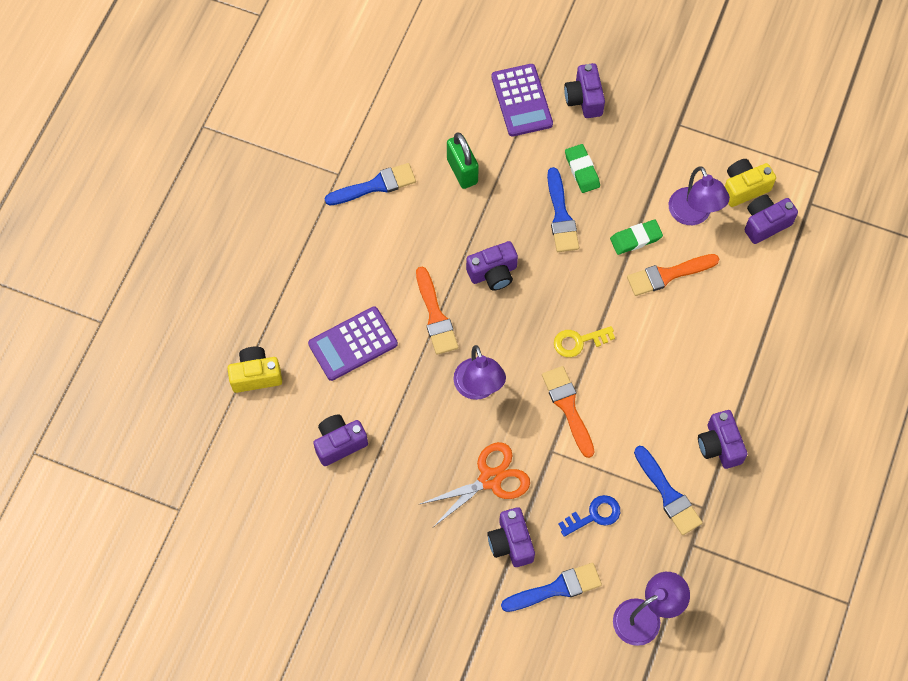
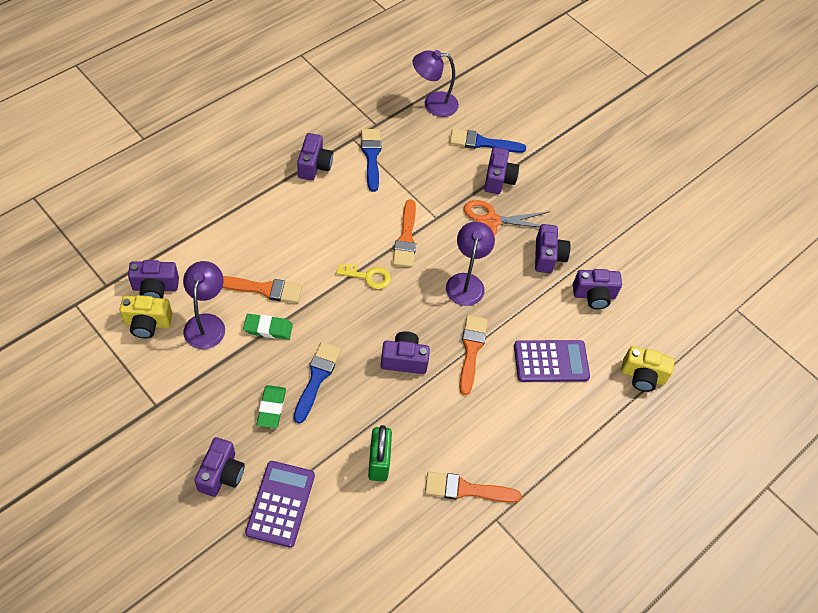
camera: 160 degrees left, 10 degrees down
(375, 185) = (466, 489): blue brush -> orange brush
(408, 466) = (548, 256): none -> purple camera
(594, 515) = (430, 168): blue key -> none

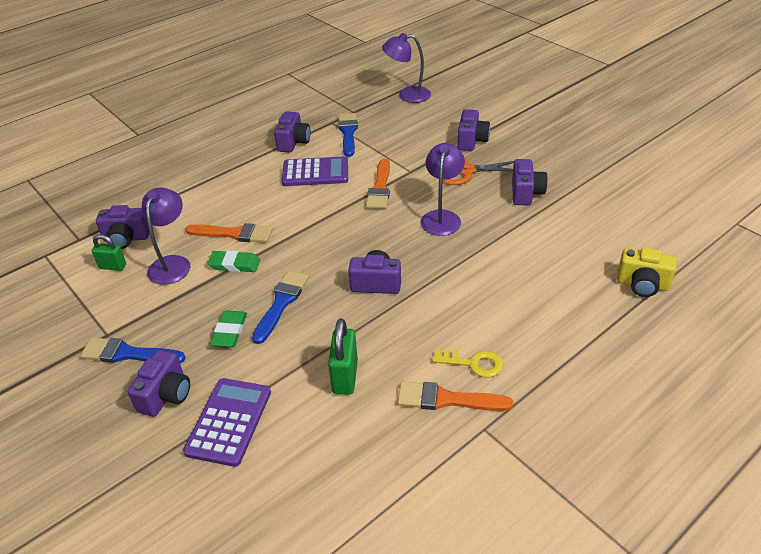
camera: 10 degrees right, 15 degrees down
(147, 323) = (113, 266): yellow camera -> green padlock
(368, 276) = (341, 218): yellow key -> yellow key (474, 363)
(471, 350) = (449, 271): orange brush -> none
(482, 143) = (454, 117): blue brush -> blue brush (128, 354)
(551, 361) = (537, 277): purple calculator -> purple calculator (315, 173)
(594, 295) = (578, 220): purple camera -> none

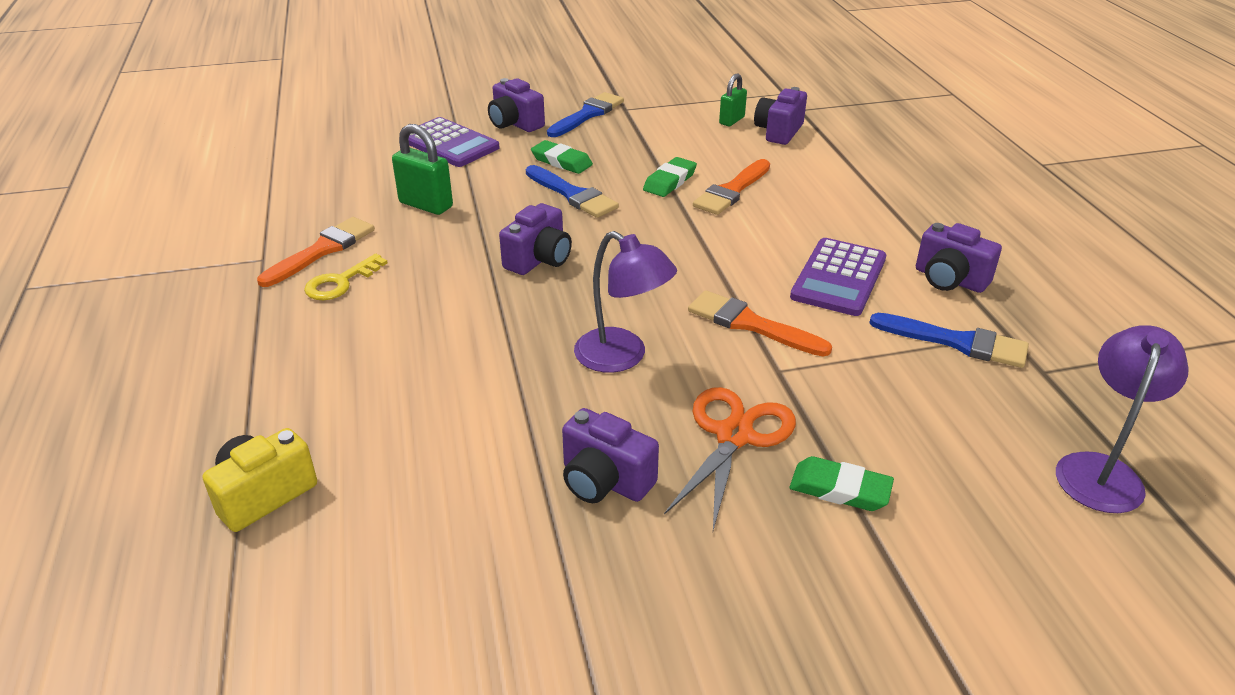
camera: 115 degrees right, 5 degrees down
(172, 263) = (707, 149): purple lamp -> none
(471, 141) = (840, 489): purple camera -> green eraser

